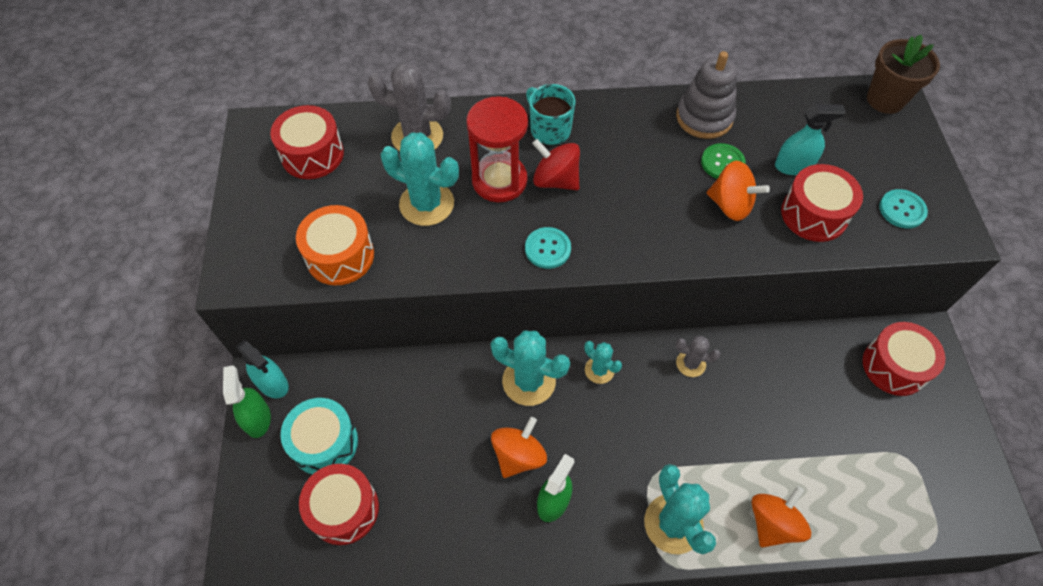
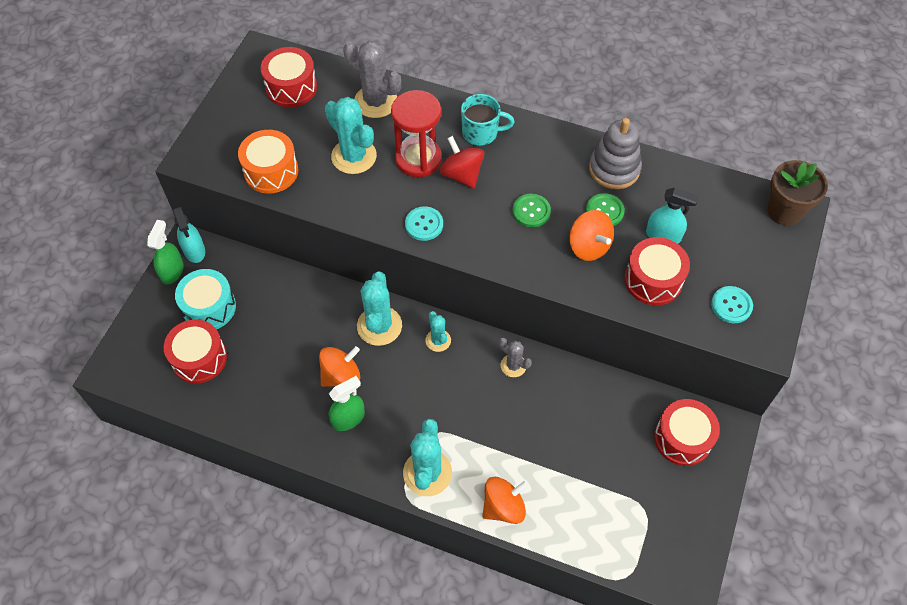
camera: 25 degrees right, 0 degrees up
(529, 381) = (379, 326): turquoise cactus -> turquoise cactus turned 45 degrees clockwise
(549, 129) = (481, 133): turquoise mug -> turquoise mug turned 105 degrees clockwise
(650, 191) = (531, 211): none -> green button

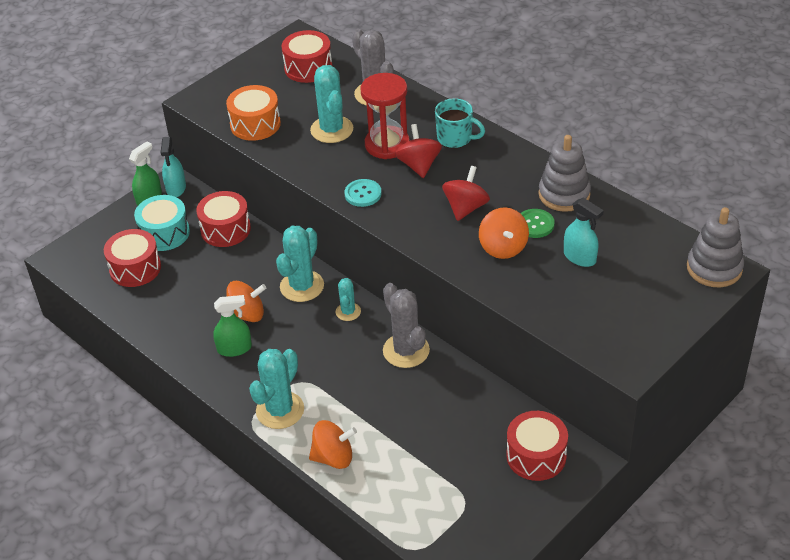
camera: 25 degrees right, 15 degrees down
(513, 365) = (406, 350): grey cactus -> grey cactus, size x1.78
(531, 211) = (465, 208): green button -> red spinning top
(653, 280) = (549, 289): red drum -> red drum (225, 229)
(731, 305) = (613, 328): turquoise button -> none
(784, 211) = (714, 268): brown flower pot -> grey stacking toy

